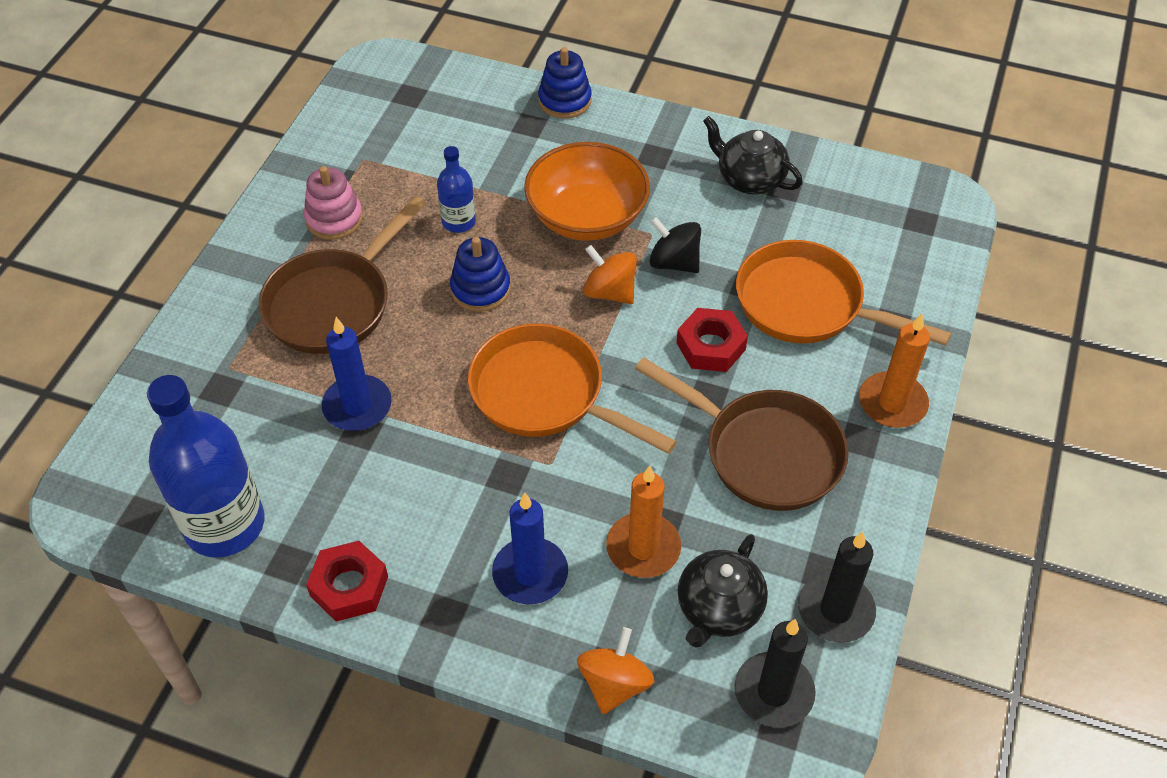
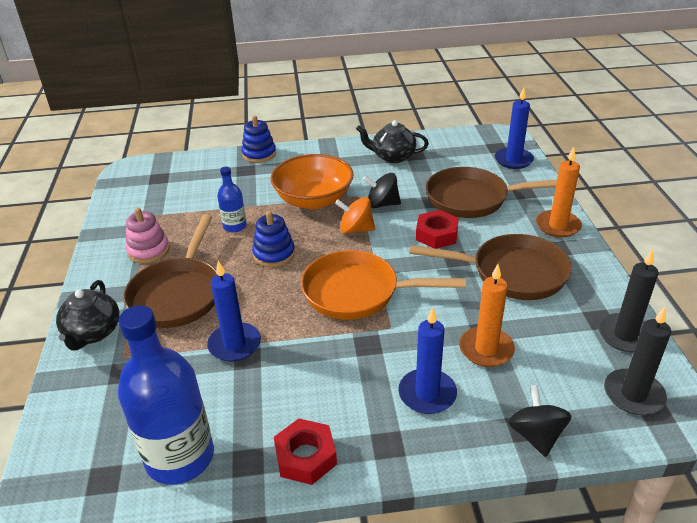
camera: 25 degrees left, 15 degrees down
(614, 684) = (536, 435): orange spinning top -> black spinning top
(718, 609) = (560, 363): black teapot -> black teapot (93, 333)
(807, 305) = (472, 199): orange pan -> brown pan
(925, 256) = (513, 160): none -> blue candle

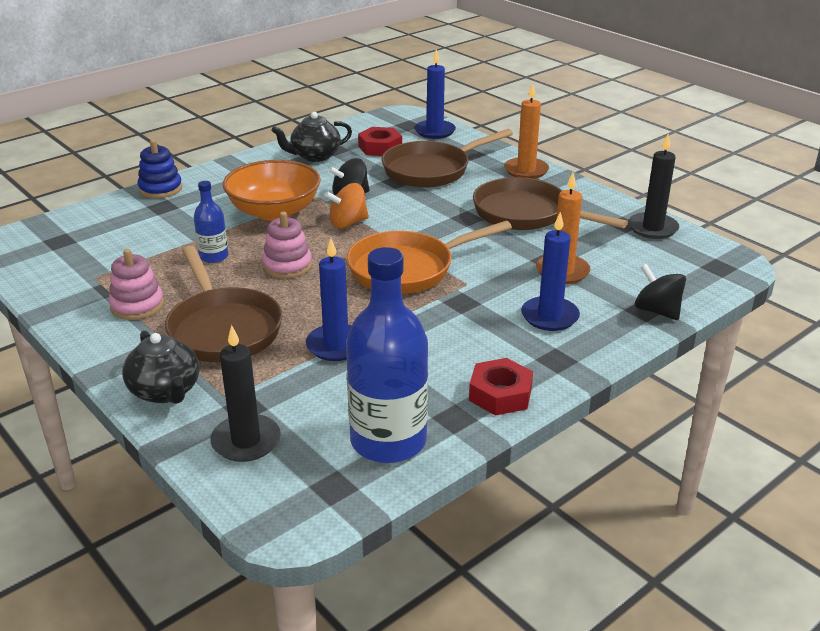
camera: 35 degrees left, 5 degrees down
(274, 254) = (287, 266): blue stacking toy -> pink stacking toy
(436, 234) = (430, 205): red nut -> red nut (380, 147)
(512, 273) = (526, 214): brown pan -> brown pan turned 120 degrees counterclockwise
(633, 394) = (695, 262): black candle -> black candle (246, 441)

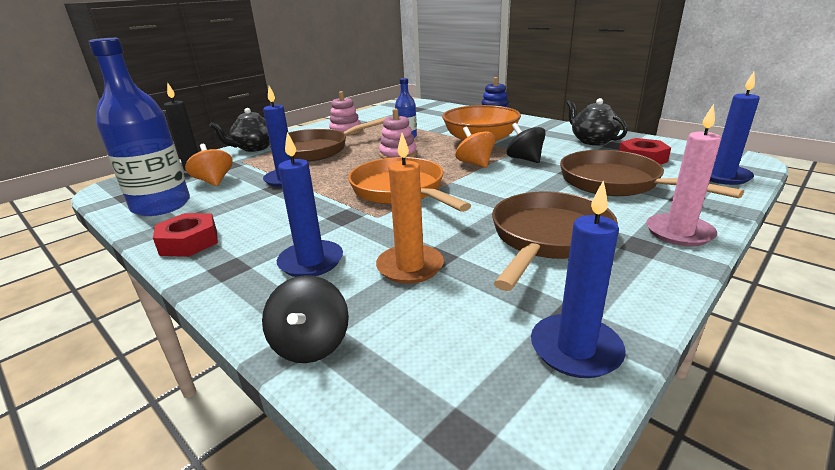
camera: 85 degrees right, 5 degrees down
(313, 409) = (214, 181): none -> orange spinning top
(526, 170) = (679, 232): orange candle -> pink candle
(652, 228) = (575, 349): black candle -> blue candle
(657, 311) = (311, 344): black spinning top -> black spinning top turned 135 degrees clockwise

